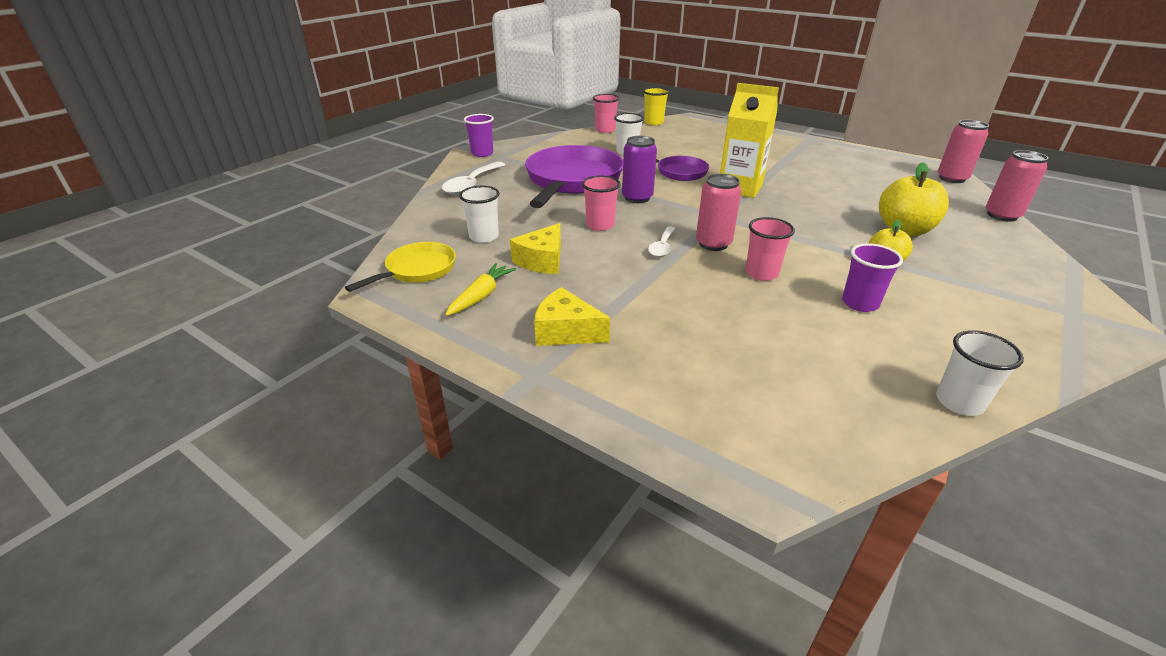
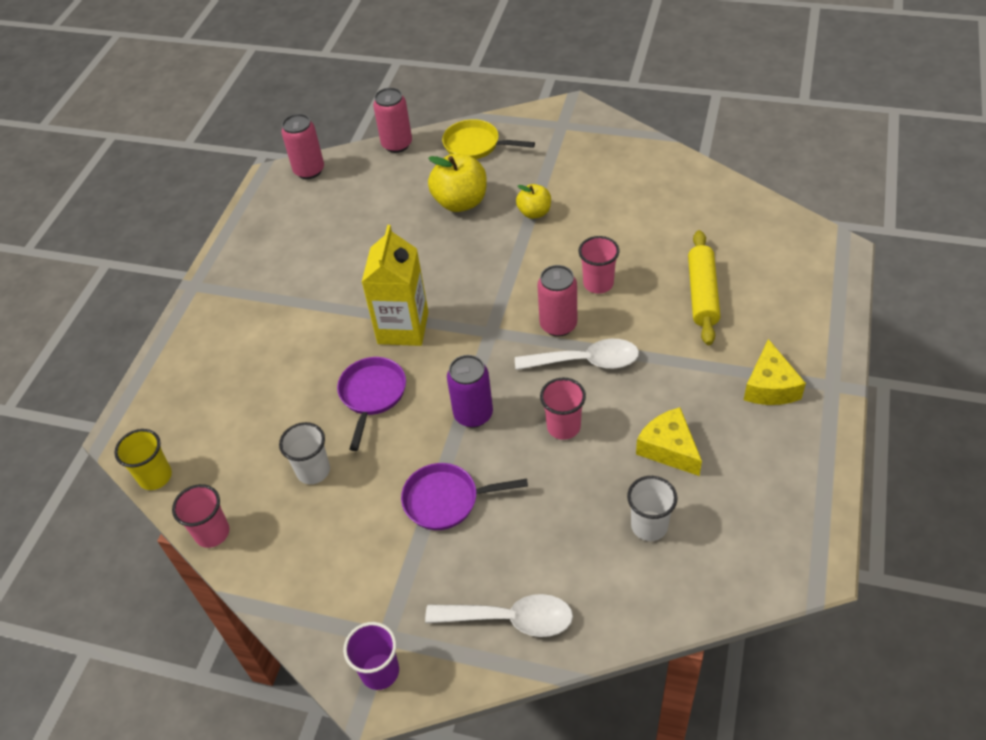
camera: 105 degrees left, 15 degrees up
(417, 270) = (753, 551): yellow pan -> yellow pan (475, 145)
(481, 296) = (761, 470): yellow carrot -> none
(542, 260) = (669, 448): yellow cheese -> yellow cheese turned 135 degrees counterclockwise
(572, 180) = (446, 500): purple pan -> purple pan, size x0.53
(662, 247) = (586, 361): white spoon -> white spoon, size x1.66
(721, 329) = (702, 294): none -> yellow rolling pin
(860, 303) = (614, 223): purple cup -> none
(959, 402) = (708, 178): white cup -> none

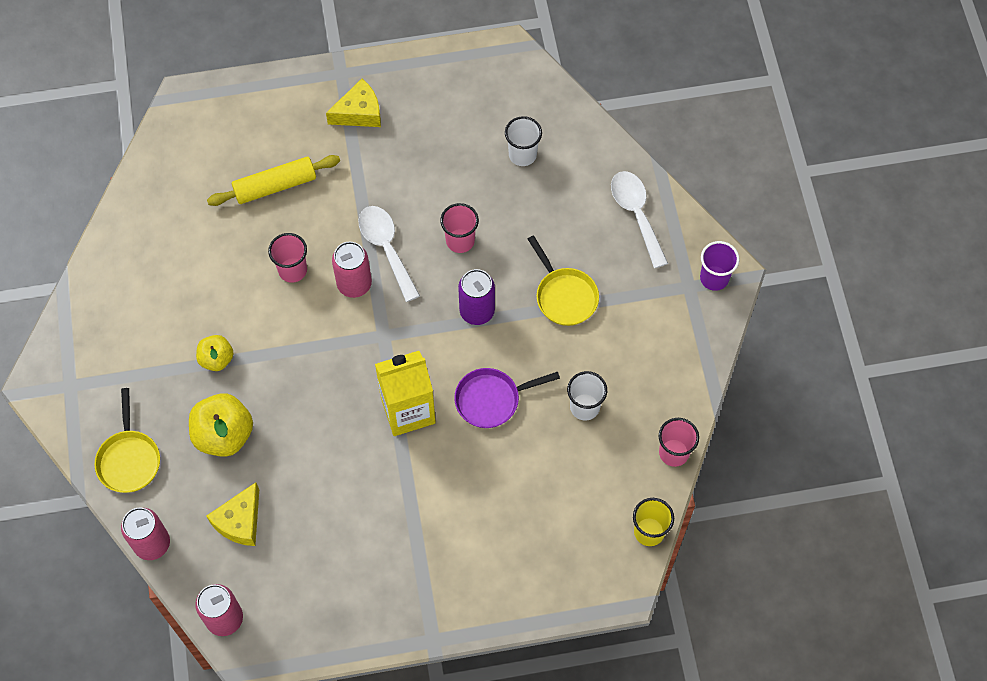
camera: 120 degrees left, 15 degrees up
(446, 500) = (564, 296): purple pan -> yellow pan
(669, 448) = (449, 163): yellow cheese -> yellow cheese (240, 521)

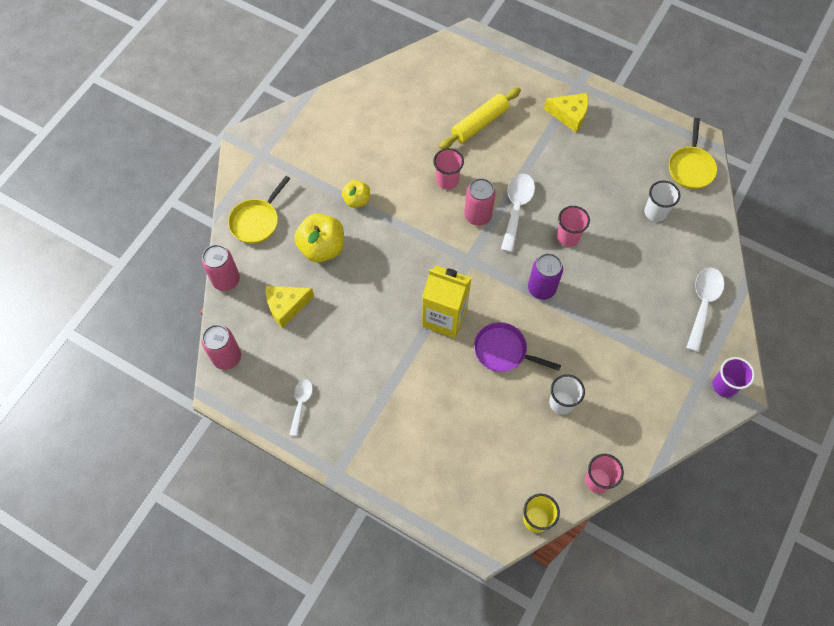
camera: 40 degrees right, 0 degrees up
(275, 186) = (480, 123): yellow rolling pin -> yellow rolling pin turned 60 degrees counterclockwise
(340, 603) = (301, 403): none -> white spoon
(564, 296) = (608, 321): yellow pan -> yellow pan (690, 167)

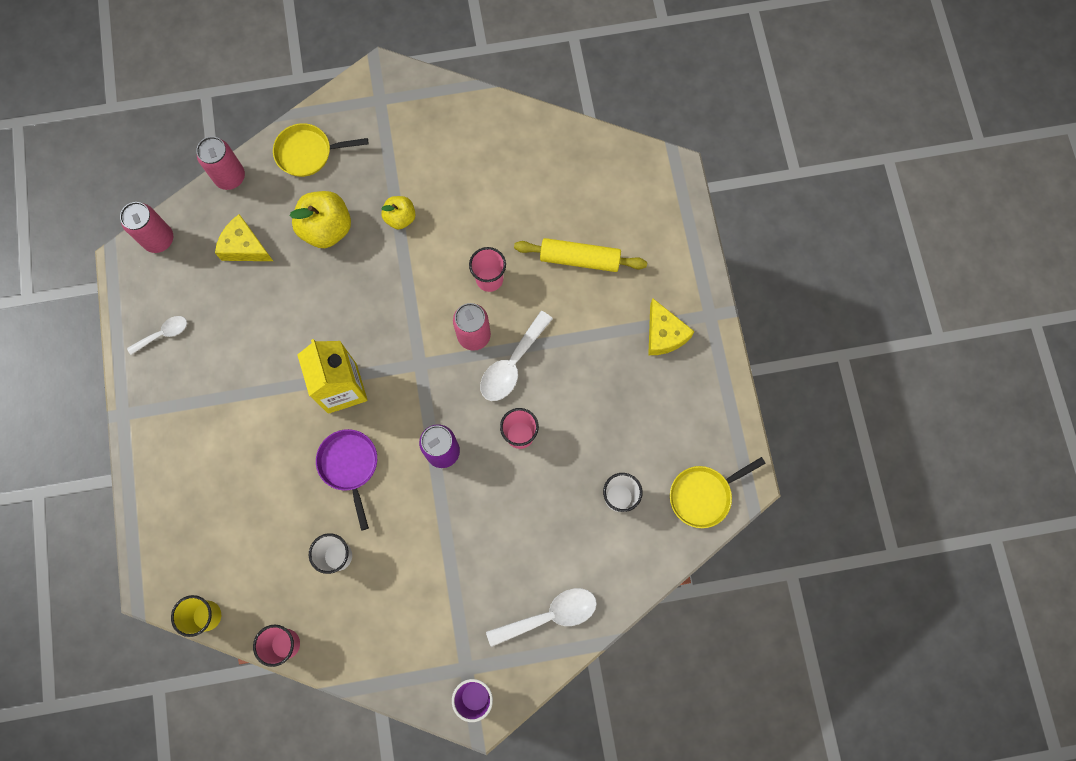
camera: 50 degrees right, 10 degrees up
(516, 208) = (512, 364): white spoon -> white spoon turned 150 degrees clockwise

